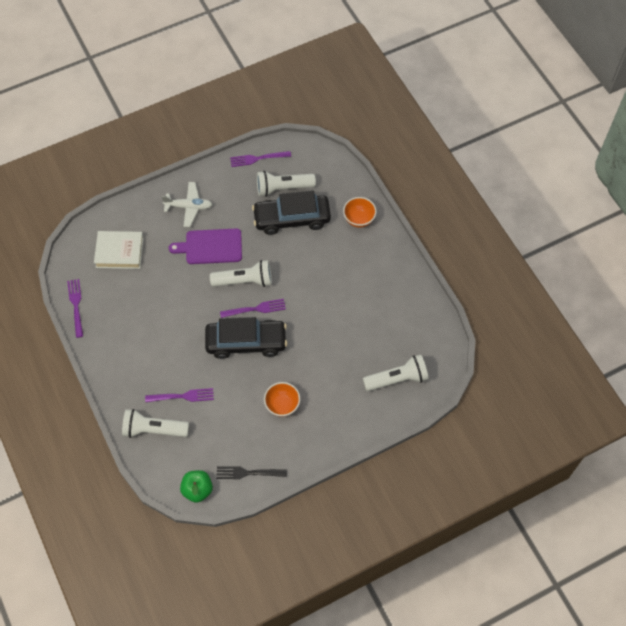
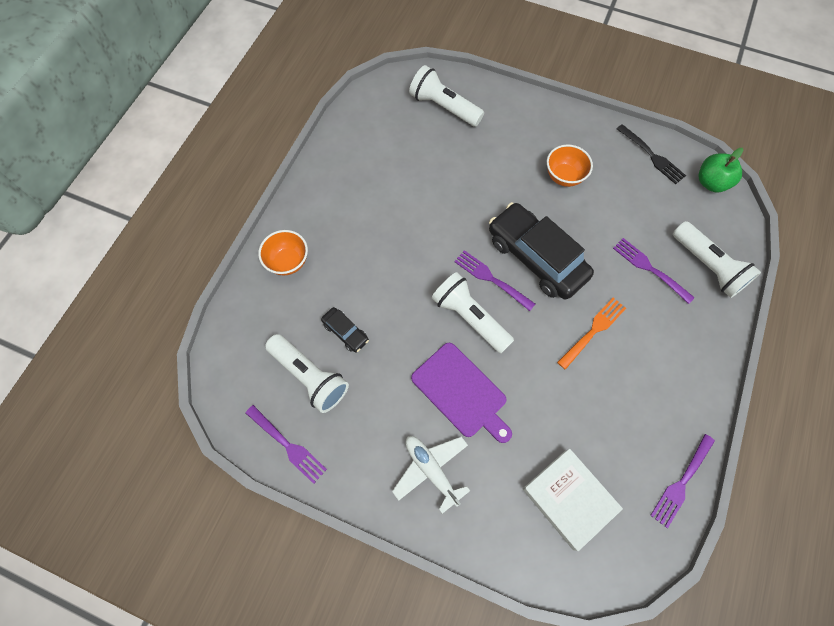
camera: 130 degrees left, 5 degrees up
(179, 333) = (593, 331): none -> orange fork
(292, 219) = (345, 332): black car -> black car, size x0.45

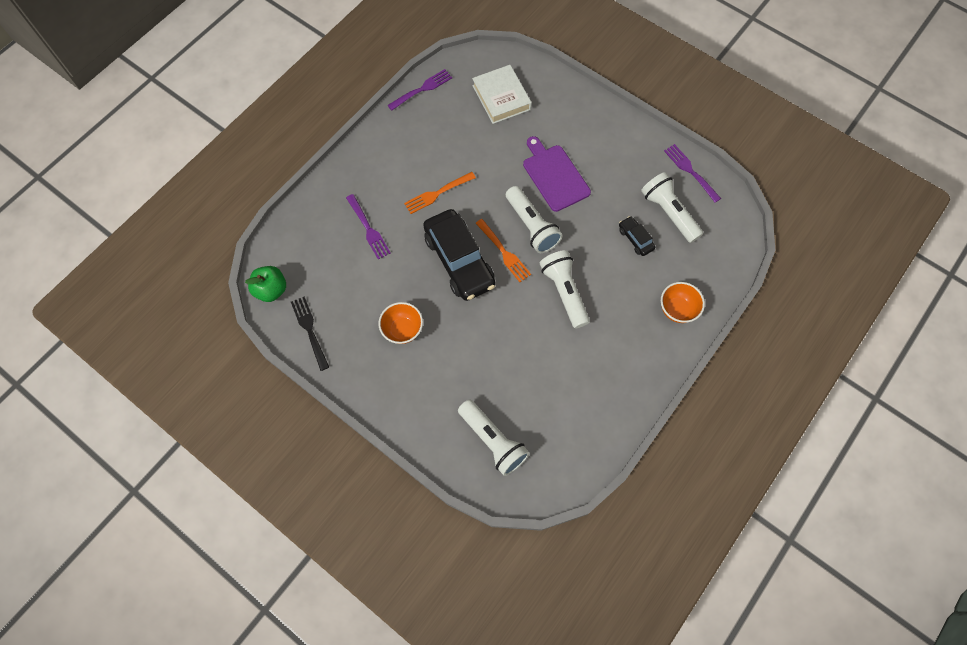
camera: 165 degrees left, 0 degrees up
(431, 470) = (590, 134): white plane -> none
(492, 279) = (503, 252): purple fork -> orange fork
(707, 266) = (320, 219): white flashlight -> white flashlight (564, 292)

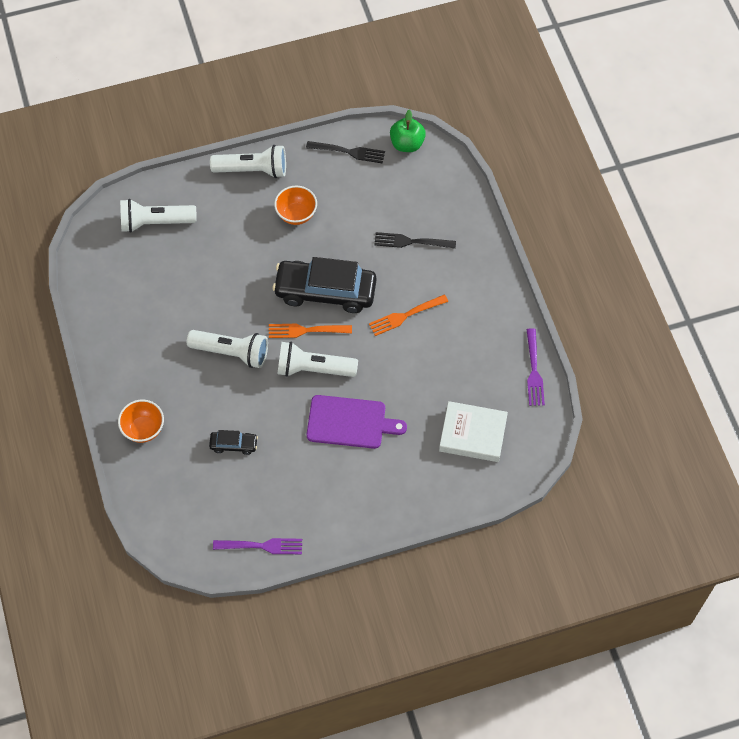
camera: 125 degrees right, 5 degrees down
(368, 228) = (412, 241): purple fork -> black fork
(438, 193) = (406, 315): orange fork -> orange fork turned 120 degrees counterclockwise
(669, 213) = (235, 493): white flashlight -> white flashlight (253, 170)

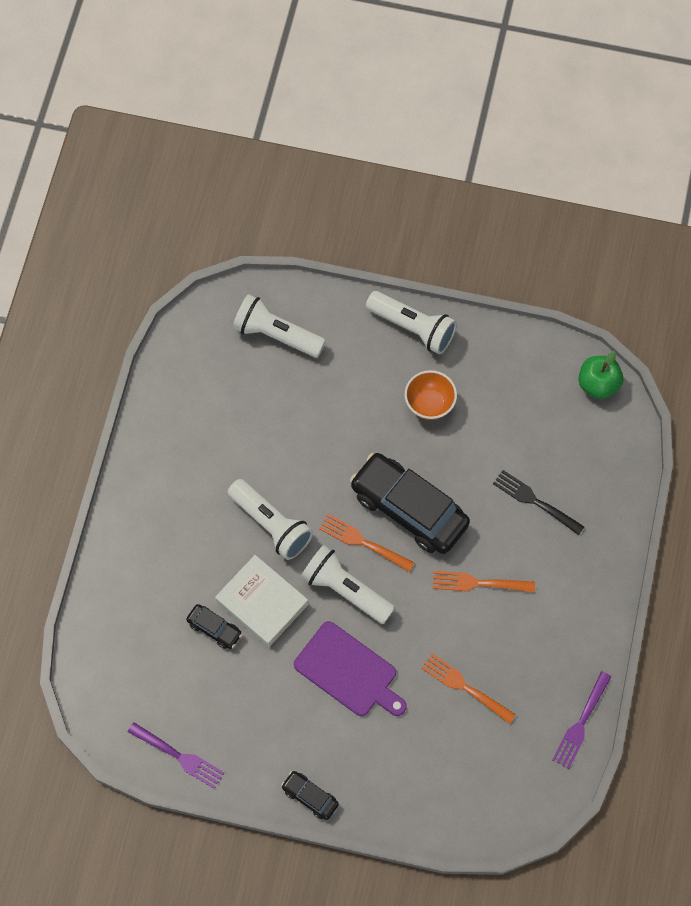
camera: 30 degrees right, 5 degrees up
(143, 429) = (133, 560): orange bowl -> none
(348, 152) = (528, 360): black fork -> none
(375, 521) = (310, 797): none -> black car
(439, 389) = (465, 687): none -> orange fork
(473, 434) = (471, 758): white book -> white book (262, 603)

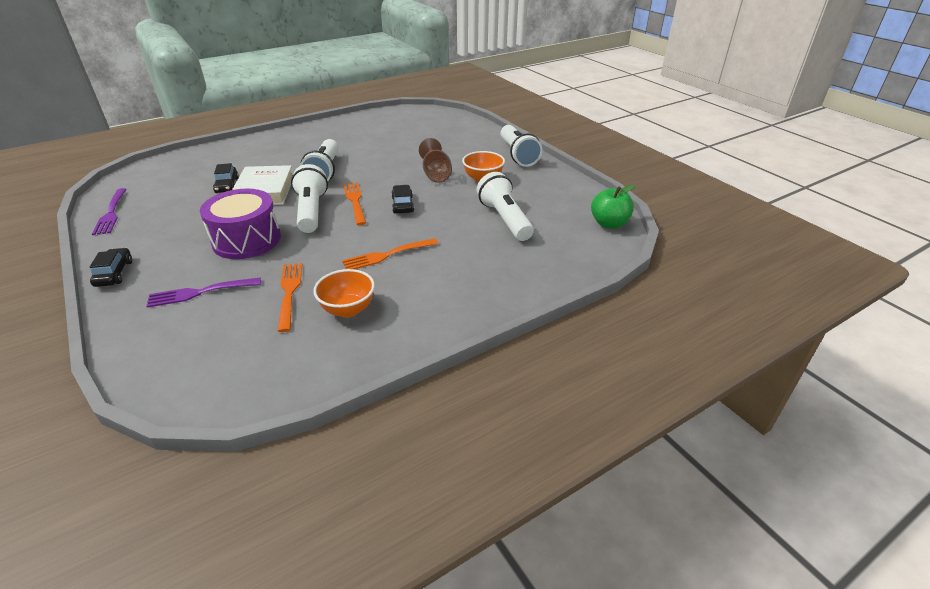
camera: 45 degrees right, 30 degrees down
(276, 334) = (443, 128): white flashlight -> white flashlight (505, 219)
(349, 671) = (247, 240): purple cutting board -> purple drum
(379, 434) = (436, 174): none -> brown goblet
(409, 509) = (402, 205): black car -> black car, size x0.45
(479, 583) = (388, 255): orange fork -> orange fork turned 75 degrees counterclockwise
(525, 662) = (348, 309): none -> orange bowl
(536, 501) = (486, 245): black fork -> none
(581, 722) = (324, 373): purple fork -> purple fork (201, 292)

